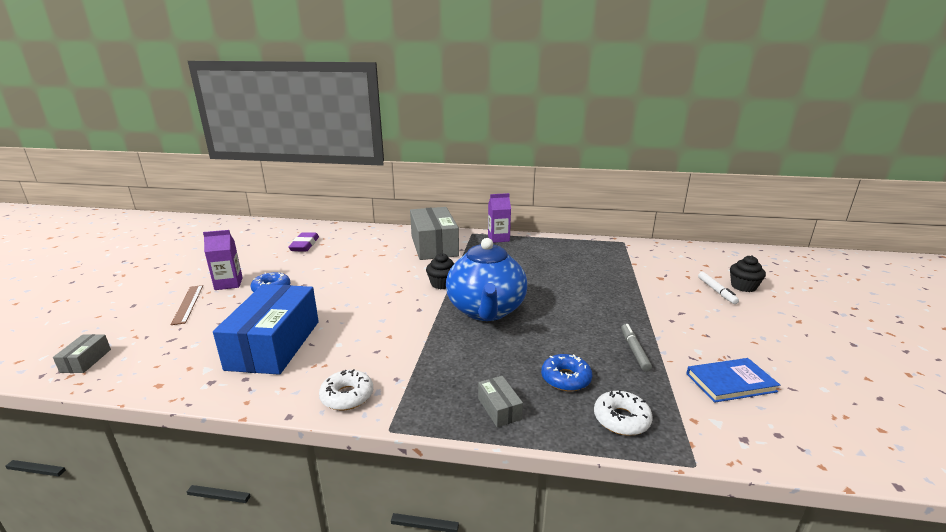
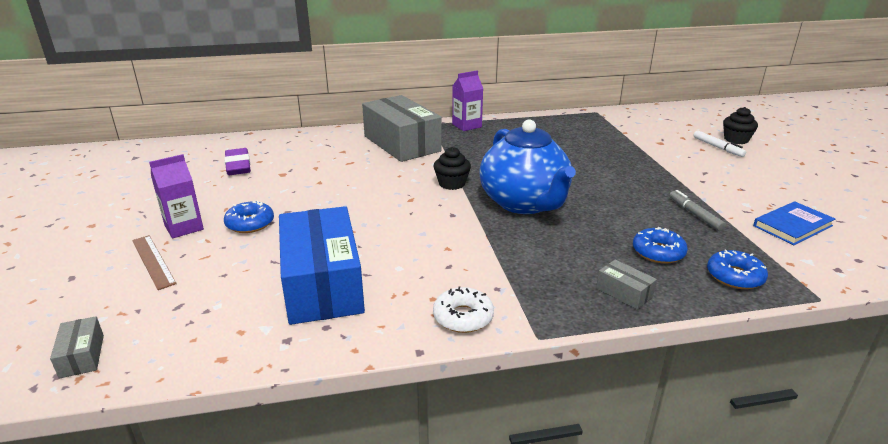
camera: 20 degrees left, 5 degrees up
(621, 419) = (734, 276): white donut -> blue donut

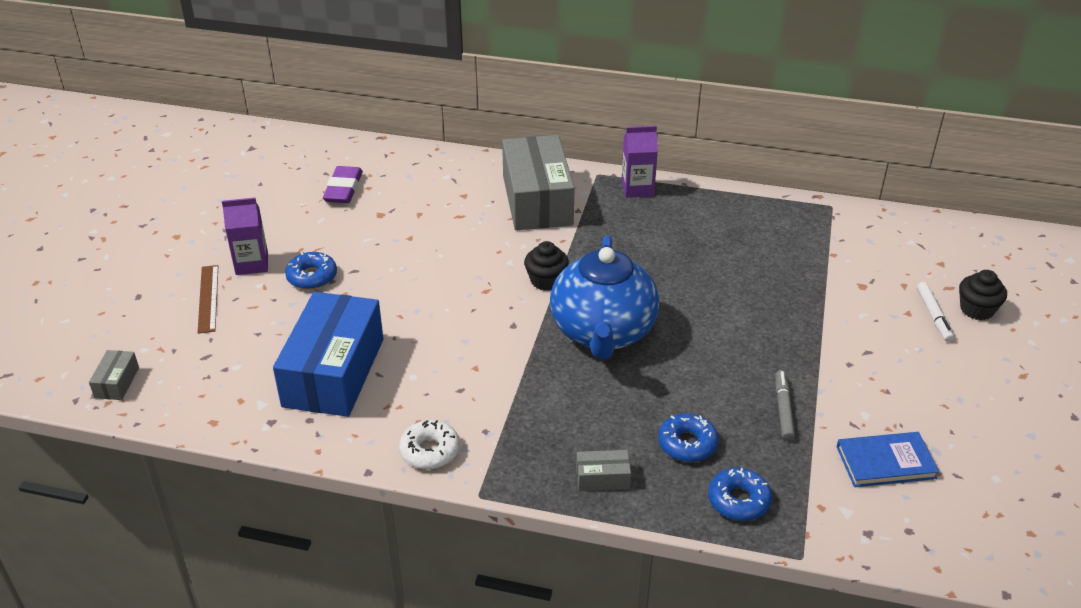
camera: 25 degrees right, 10 degrees up
(624, 293) = (602, 478): grey box -> grey box turned 75 degrees counterclockwise

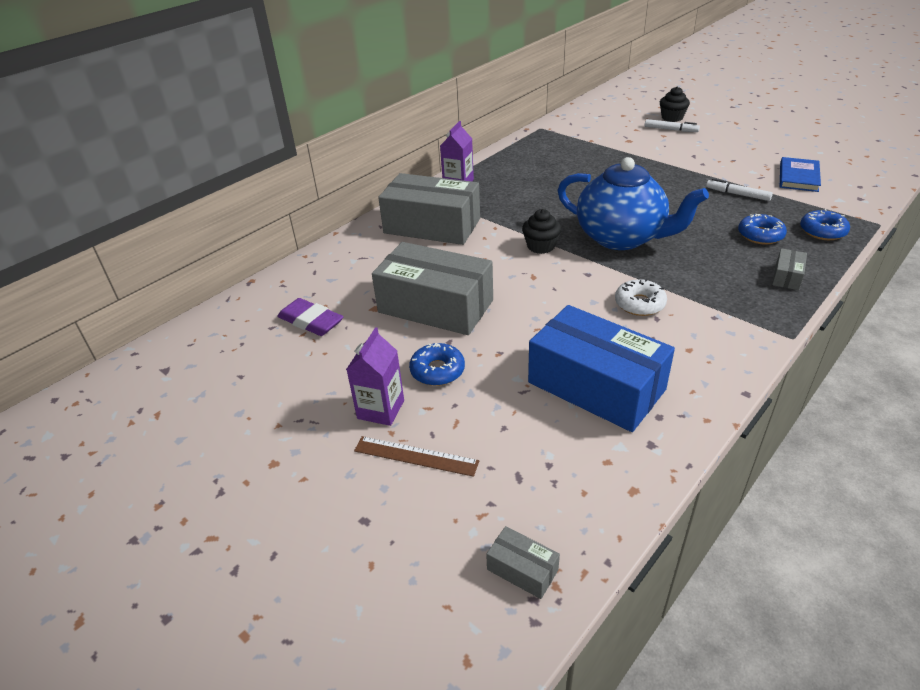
camera: 60 degrees left, 0 degrees up
(401, 246) = (435, 306): none -> grey box
(430, 451) = (729, 351): white donut -> white donut (639, 304)
(783, 409) = (737, 194): grey marker -> white marker

